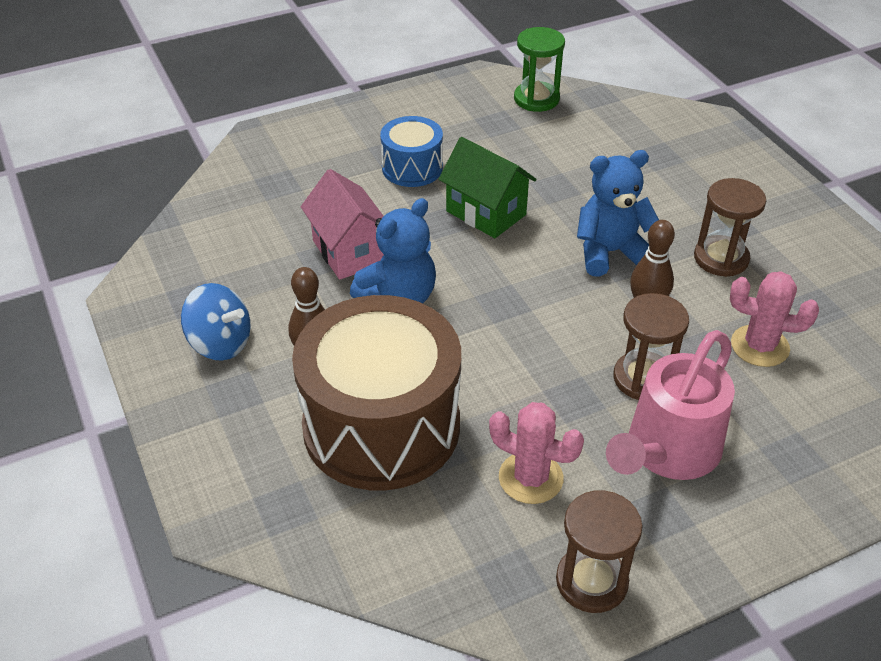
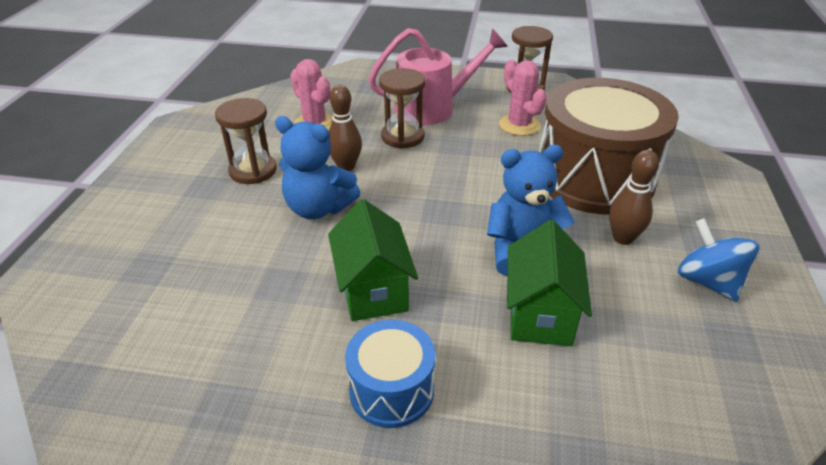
camera: 145 degrees left, 5 degrees down
(349, 252) = (540, 314): pink house -> green house
(536, 99) = (130, 420): green hourglass -> none

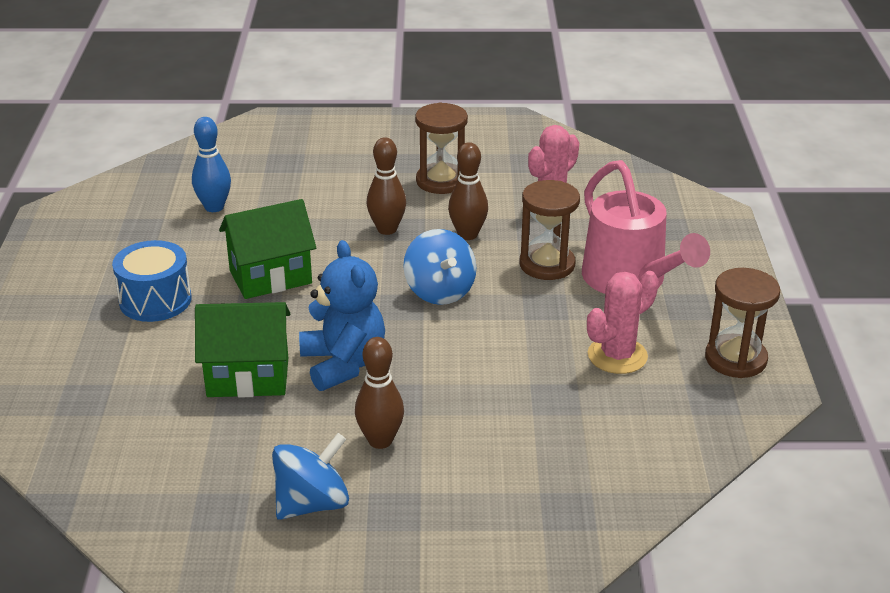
camera: 80 degrees right, 5 degrees down
(211, 331) = (214, 207): none -> blue bowling pin
(318, 208) = (387, 229): blue teddy bear -> brown bowling pin
(425, 189) = (439, 291): none -> blue spinning top
(594, 177) = (505, 422): brown drum -> none

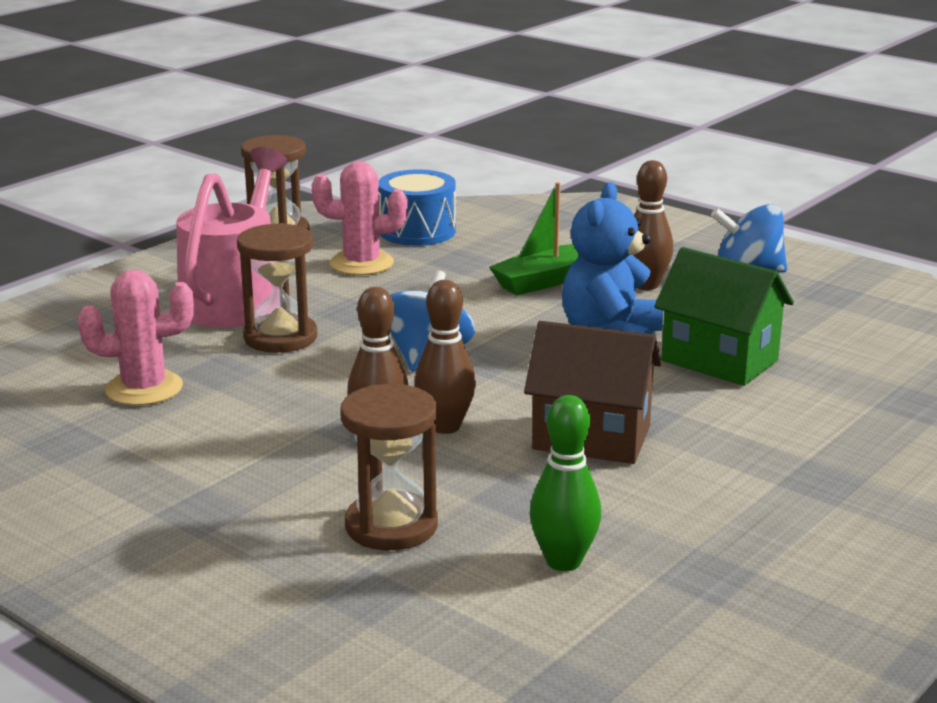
camera: 140 degrees left, 10 degrees down
(155, 300) = (762, 467): blue drum -> blue drum (417, 231)
(214, 207) = (563, 561): blue bowling pin -> green bowling pin
(270, 277) = (591, 438): green house -> brown house
(441, 181) = (212, 464): brown hourglass -> brown hourglass (391, 526)
(462, 405) = (544, 281): none -> green boat
(467, 234) = (301, 393): brown bowling pin -> brown bowling pin (445, 426)

